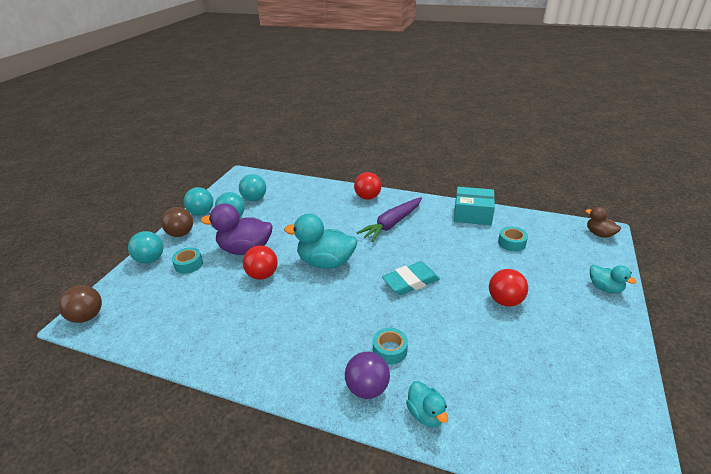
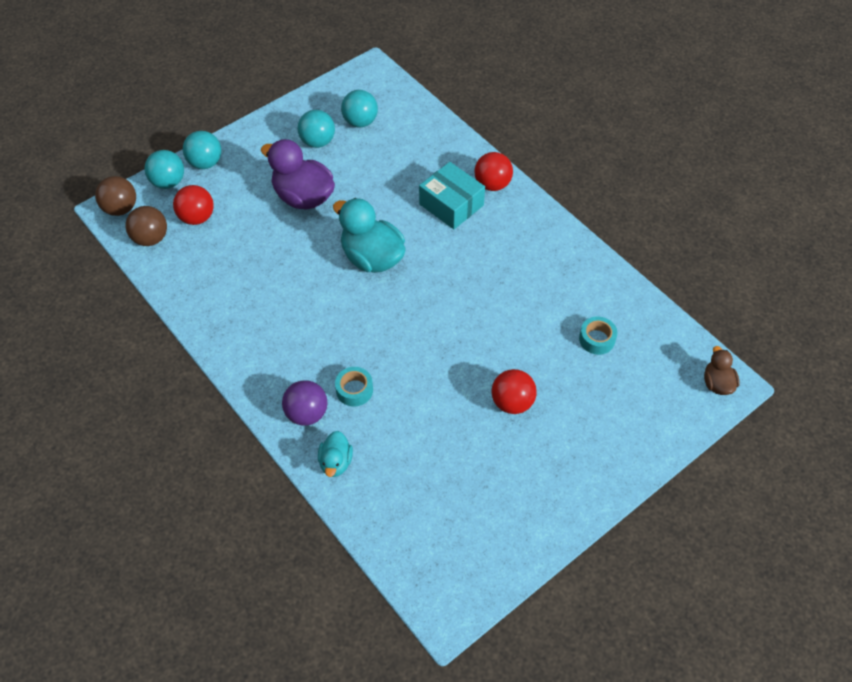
camera: 30 degrees right, 20 degrees up
(181, 234) = (252, 140): brown ball -> brown ball (151, 238)
(189, 264) = (237, 189): turquoise tape -> none
(202, 213) = (290, 117): turquoise ball -> turquoise ball (168, 182)
(262, 275) = (299, 241): red ball -> red ball (197, 217)
(392, 224) = (485, 241): purple carrot -> none
(410, 282) = (438, 328): turquoise eraser -> none
(472, 214) = (594, 275): turquoise box -> turquoise box (451, 205)
(604, 288) = (635, 448): turquoise duck -> none

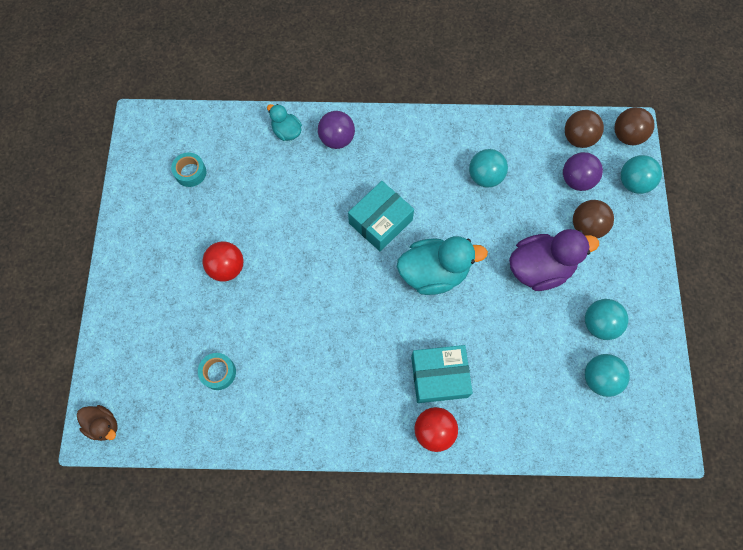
camera: 130 degrees right, 15 degrees up
(197, 217) = (576, 180): red ball -> purple ball
(205, 163) = (637, 221): turquoise ball -> turquoise ball (485, 177)
(238, 189) = (587, 226): none -> brown ball
(354, 390) = (328, 178): turquoise tape -> turquoise tape (190, 172)
(360, 322) = (380, 221): none -> turquoise box

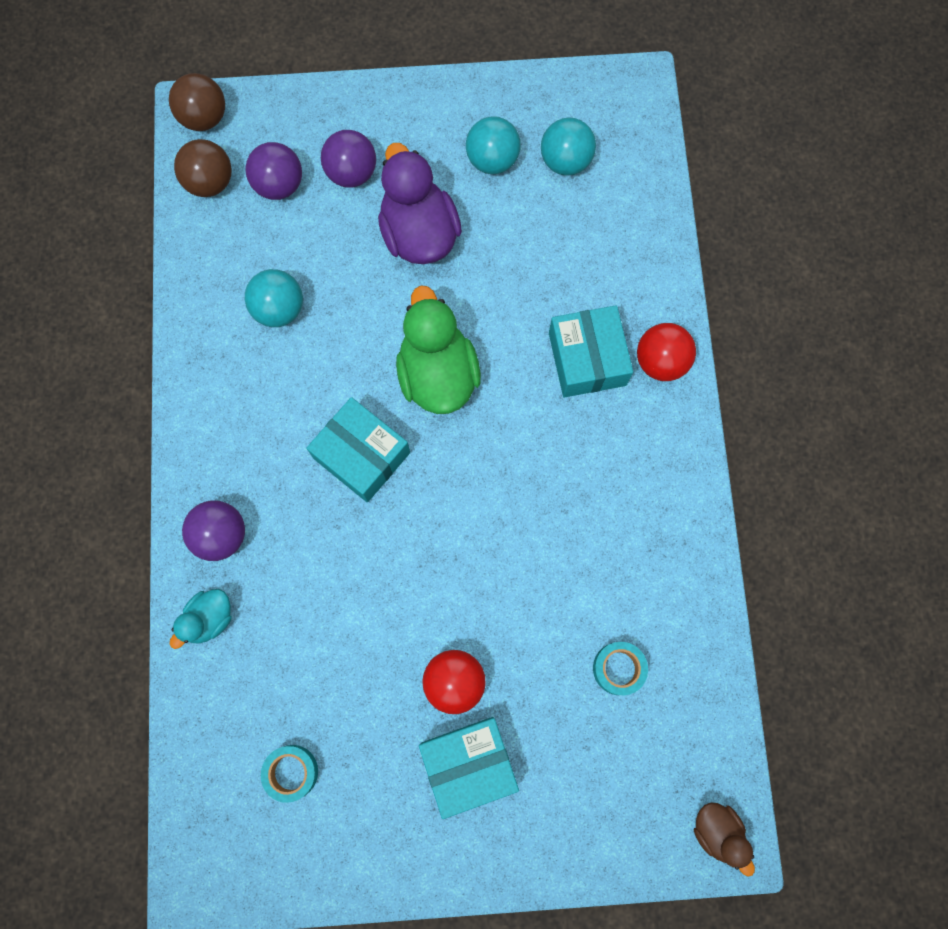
camera: 95 degrees left, 5 degrees up
(104, 425) = (717, 831): brown duck -> brown duck turned 120 degrees clockwise
(176, 272) = (468, 764): none -> turquoise box
(433, 273) = (437, 374): turquoise duck -> green duck
(587, 226) = (352, 173): brown ball -> purple ball
(633, 183) = (280, 112): turquoise ball -> none

